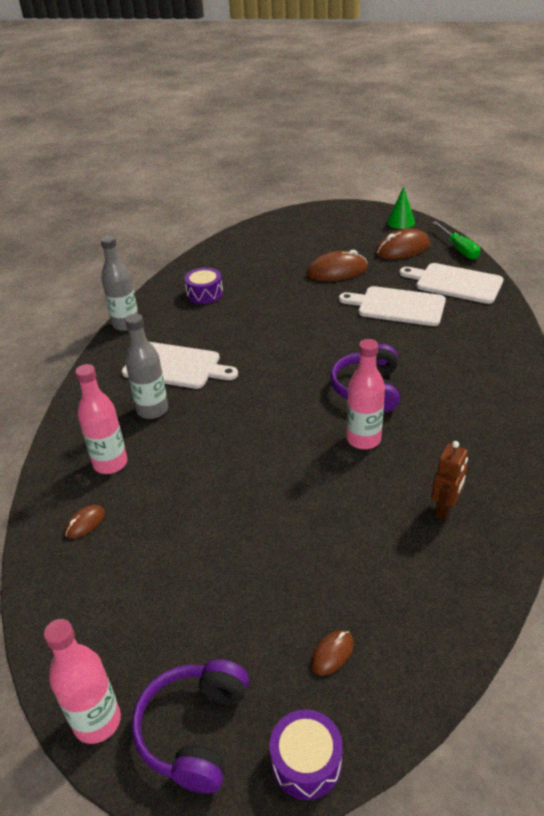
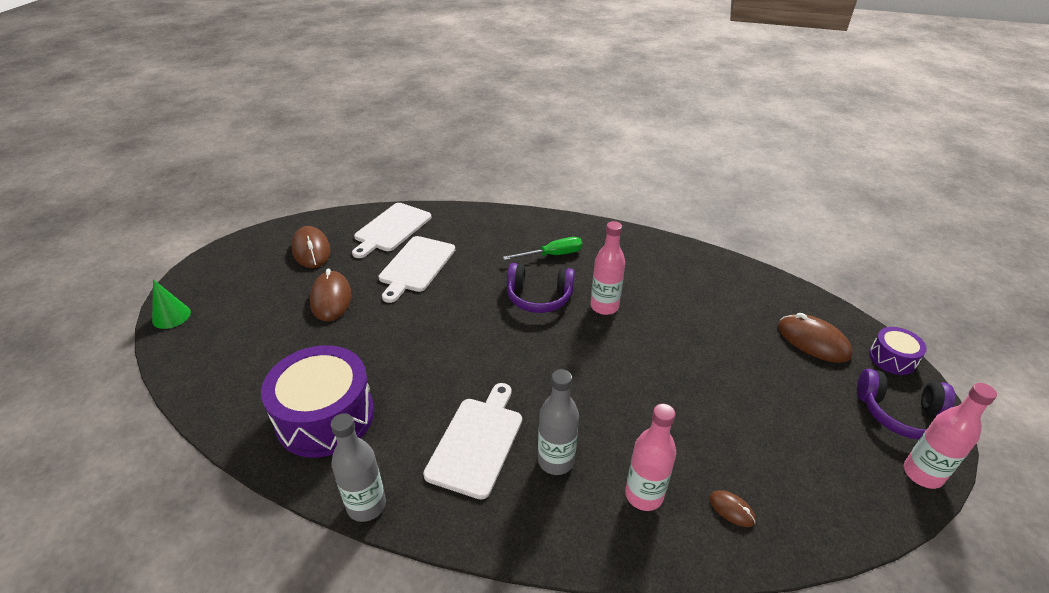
camera: 90 degrees left, 0 degrees up
(204, 294) = (325, 416): purple drum -> purple drum, size x2.01
(332, 653) = (813, 341): brown mouse -> brown mouse, size x1.99
(400, 222) = (253, 244): green cone -> green cone (171, 316)
(445, 508) = (675, 276): brown robot -> none
(459, 249) = (332, 218): green screwdriver -> green screwdriver (552, 255)

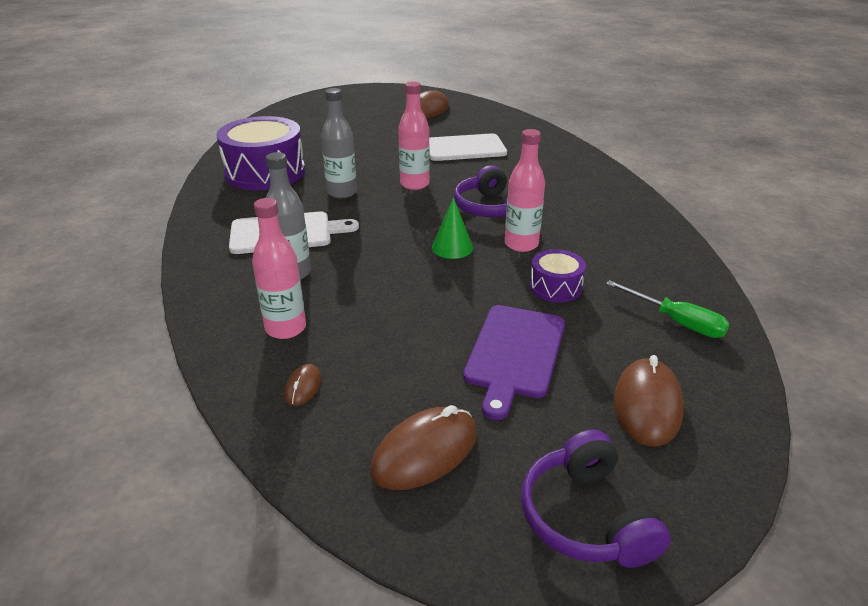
camera: 60 degrees right, 5 degrees down
(171, 316) = (311, 100): green cone -> green cone (452, 247)
(331, 299) = (383, 134): brown mouse -> brown mouse (425, 452)
(366, 505) = (197, 212): grey bottle -> grey bottle (342, 192)
(391, 229) = (493, 125): white cutting board -> none
(552, 255) = (563, 198): green screwdriver -> green screwdriver (676, 322)
(739, 373) = (514, 354): none -> purple cutting board
(892, 358) = (707, 496): purple drum -> purple drum (555, 287)
(922, 474) = (481, 554): pink bottle -> pink bottle (414, 184)

